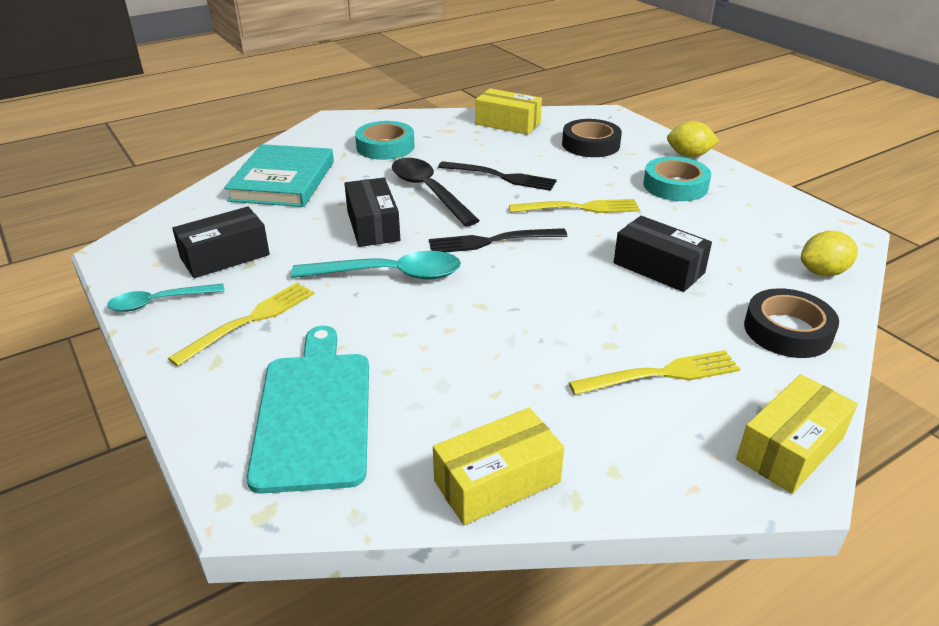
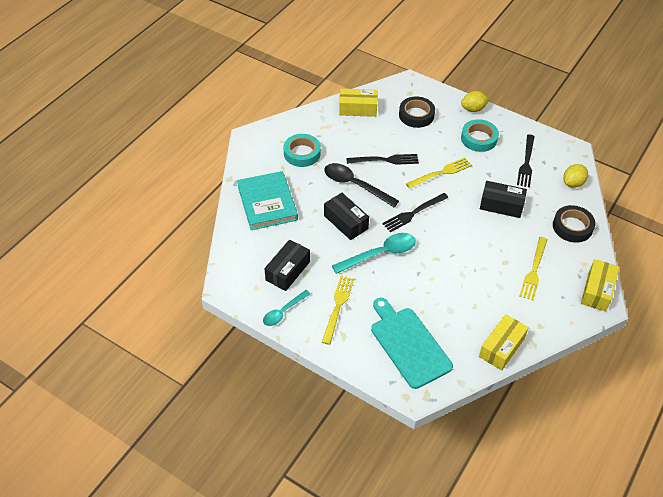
camera: 25 degrees left, 15 degrees up
(661, 374) = (534, 271): yellow fork -> yellow fork turned 150 degrees clockwise
(743, 229) = (526, 163): none -> black fork

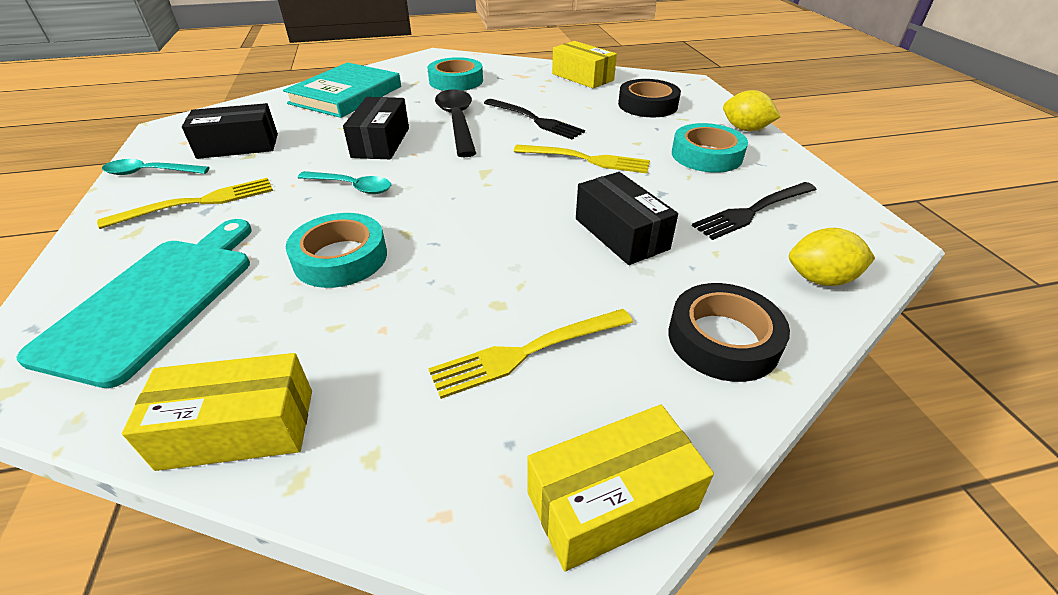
camera: 45 degrees right, 10 degrees down
(380, 254) = (352, 187): turquoise spoon -> turquoise spoon, size x0.62
(413, 213) = (472, 175): black fork -> none
(434, 284) = (340, 258): none -> turquoise tape

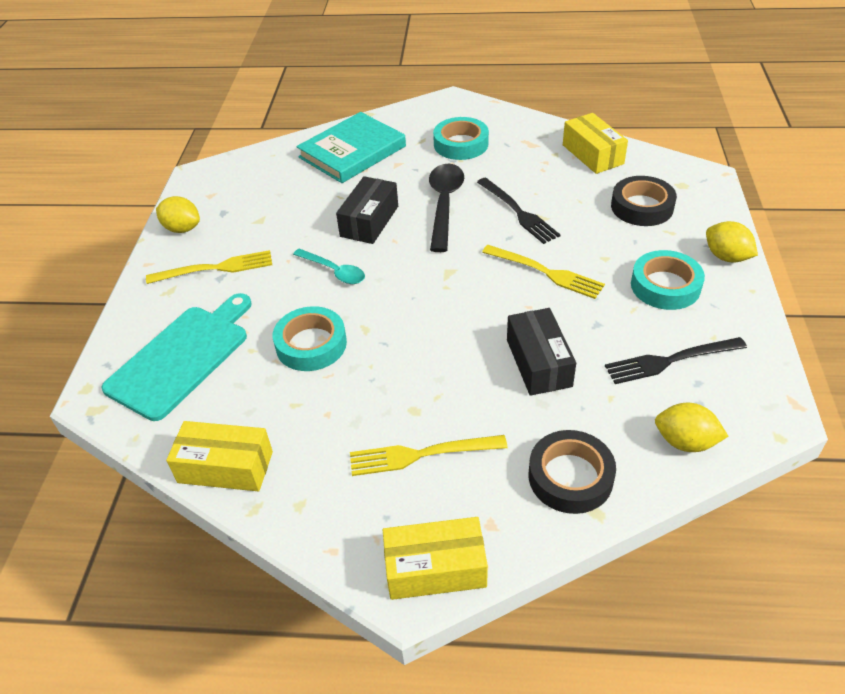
camera: 20 degrees right, 5 degrees up
(150, 172) = (182, 228): turquoise spoon -> yellow lemon
(238, 146) = (251, 207): black box -> none

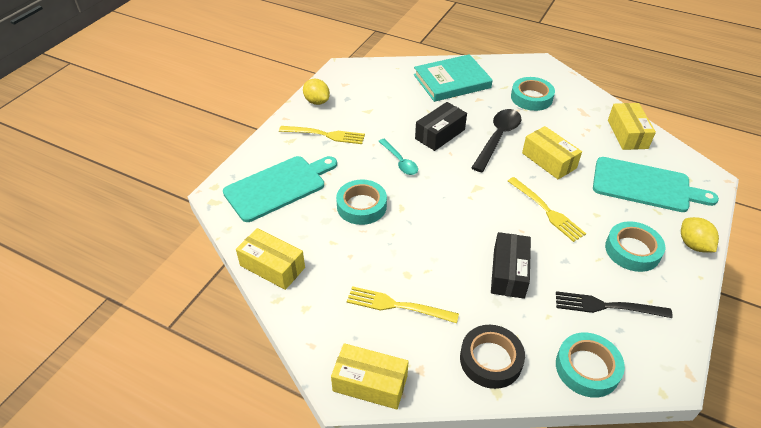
camera: 20 degrees right, 0 degrees up
(519, 212) = (549, 160): black fork -> yellow box
(642, 207) = (645, 185): black tape -> turquoise cutting board
(685, 442) = (587, 368): yellow lemon -> turquoise tape

